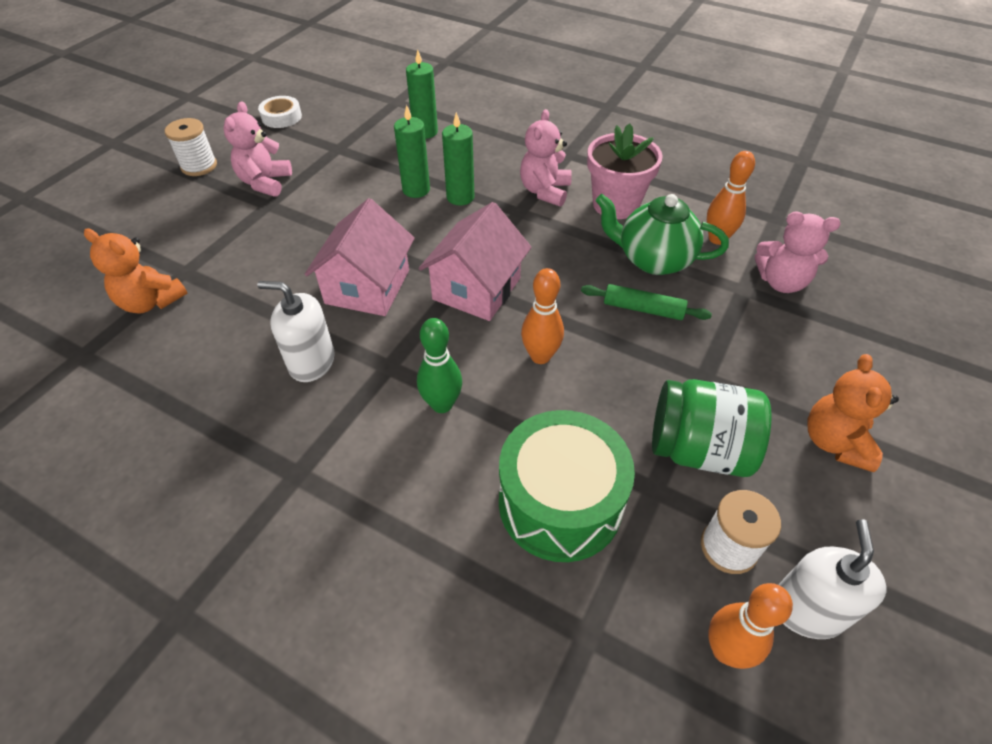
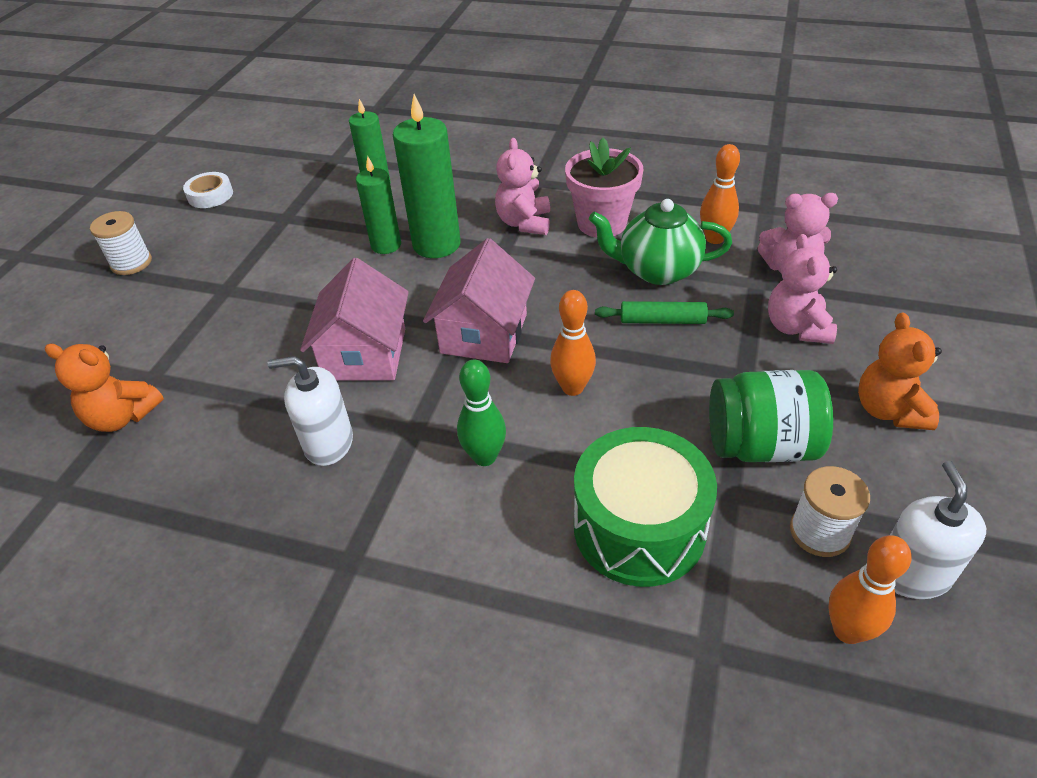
camera: 10 degrees left, 5 degrees down
(265, 182) = (214, 267): pink teddy bear -> pink teddy bear (796, 328)
(460, 197) = (436, 244): green candle -> green candle, size x1.58

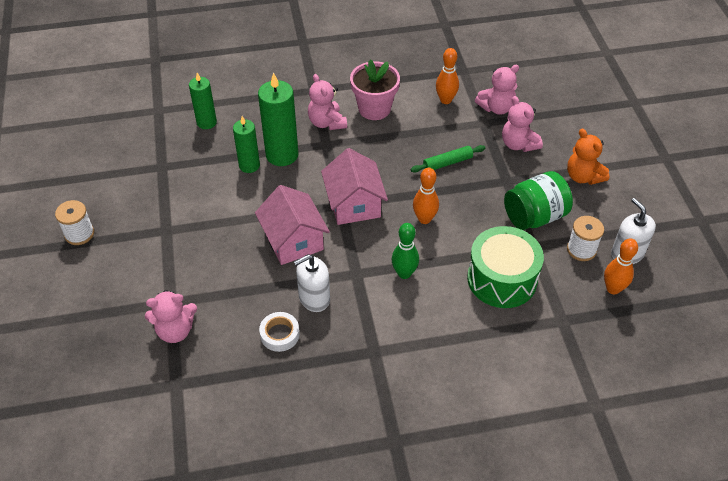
camera: 30 degrees left, 5 degrees up
(122, 417) = (175, 330): orange teddy bear -> pink teddy bear
(210, 195) = (89, 166): white tape -> white tape (280, 334)
(657, 270) = (426, 132): green teapot -> none

